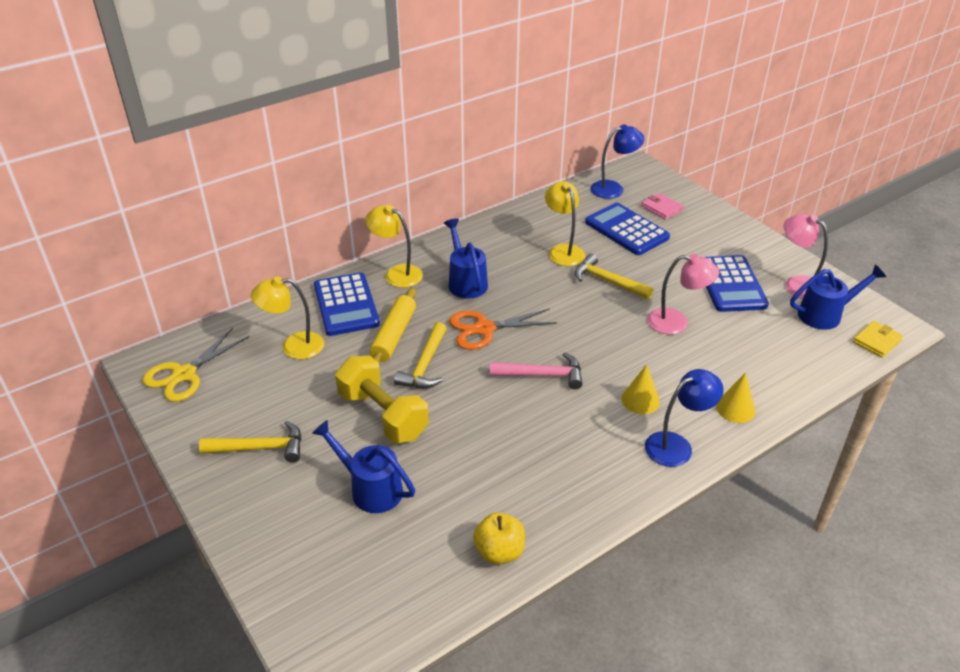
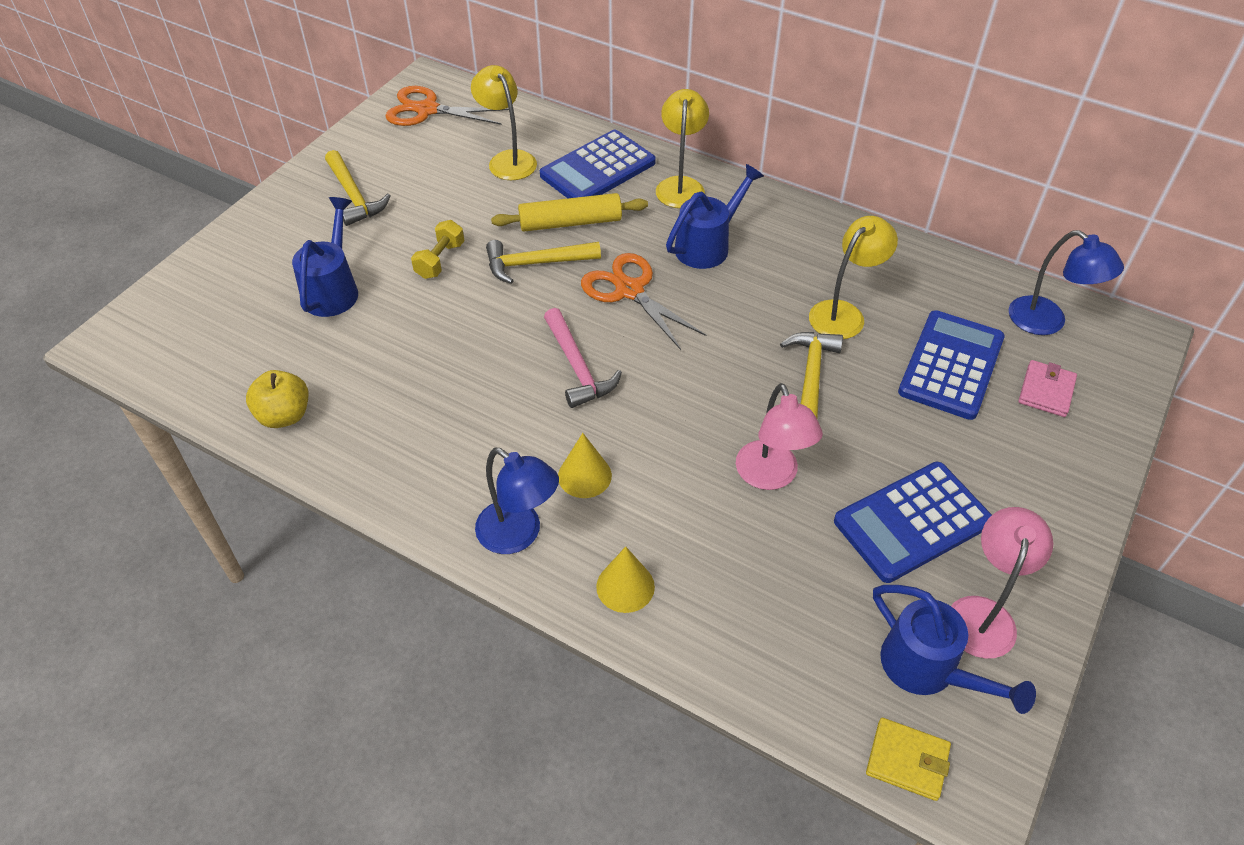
camera: 65 degrees right, 10 degrees up
(184, 374) = (427, 110): yellow scissors -> orange scissors
(383, 415) = (440, 260): yellow dumbbell -> yellow dumbbell, size x0.53

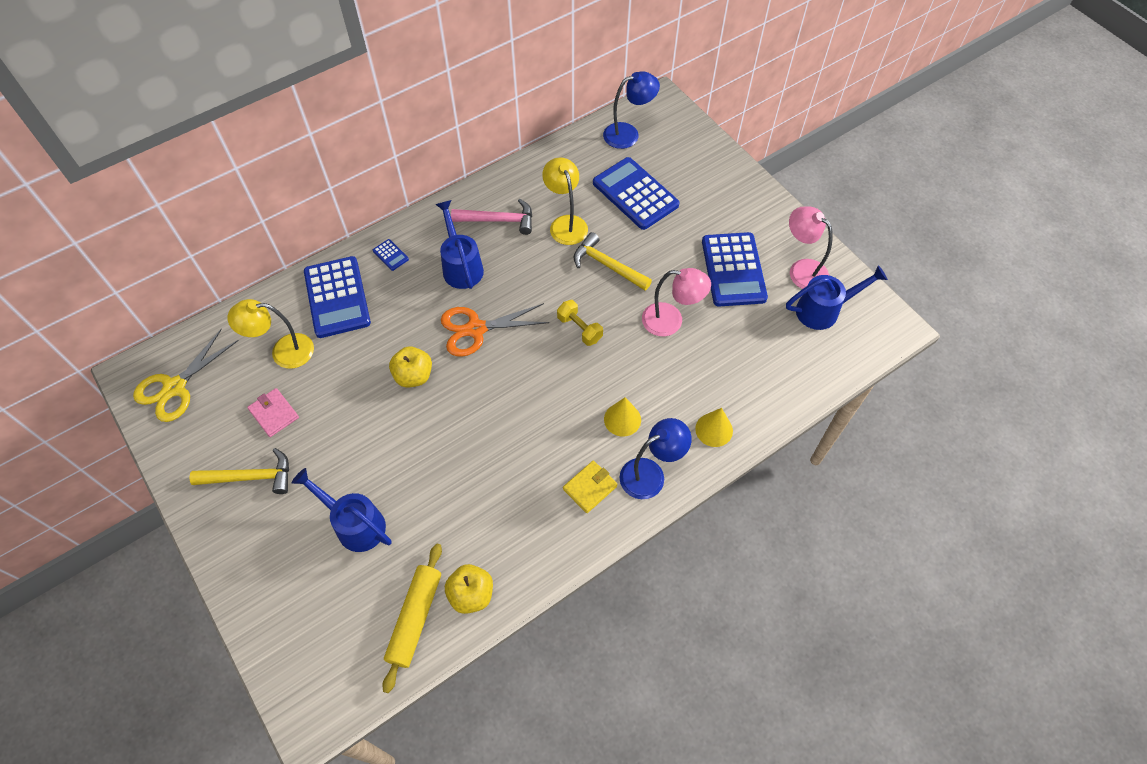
camera: 65 degrees left, 10 degrees up
(427, 110) = (175, 387): orange scissors -> yellow scissors
(440, 260) = (370, 438): yellow dumbbell -> yellow dumbbell (579, 329)
(535, 264) = (413, 376): yellow hammer -> yellow apple
(570, 223) = (384, 338): yellow rolling pin -> yellow rolling pin (415, 618)
(577, 367) = (529, 388): pink hammer -> pink hammer (499, 220)
(680, 185) = (390, 255): yellow lamp -> blue calculator
(907, 761) = (868, 345): yellow wallet -> yellow wallet (590, 487)
(1046, 391) = (676, 163): pink wallet -> pink wallet (274, 413)

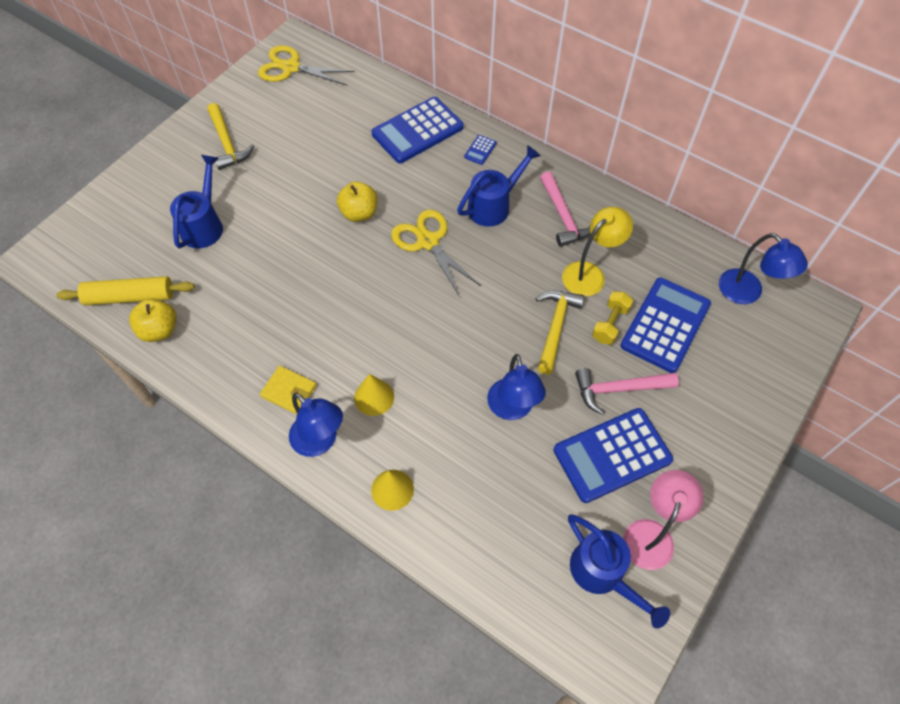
camera: 70 degrees right, 0 degrees up
(274, 413) = (288, 135): pink wallet -> none
(283, 352) = (348, 117): yellow lamp -> none
(476, 329) = (428, 242): orange scissors -> yellow scissors
(579, 329) = (465, 326): yellow dumbbell -> yellow dumbbell (610, 324)
(671, 321) = (512, 409): pink lamp -> blue lamp
(680, 245) = (618, 389): none -> pink hammer

